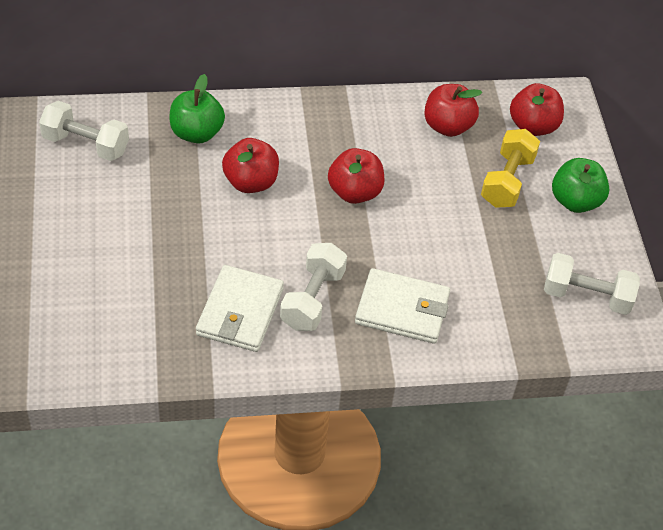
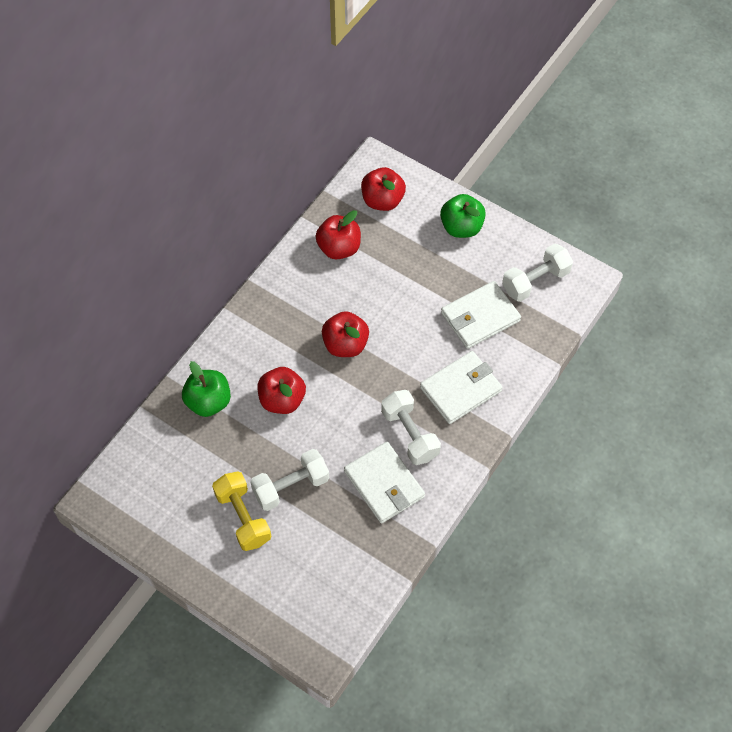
camera: 45 degrees left, 10 degrees up
(86, 144) = (155, 479): white dumbbell -> white dumbbell (291, 486)
(496, 276) = (480, 317): none -> white wallet
(507, 181) = (413, 251): yellow dumbbell -> yellow dumbbell (243, 517)

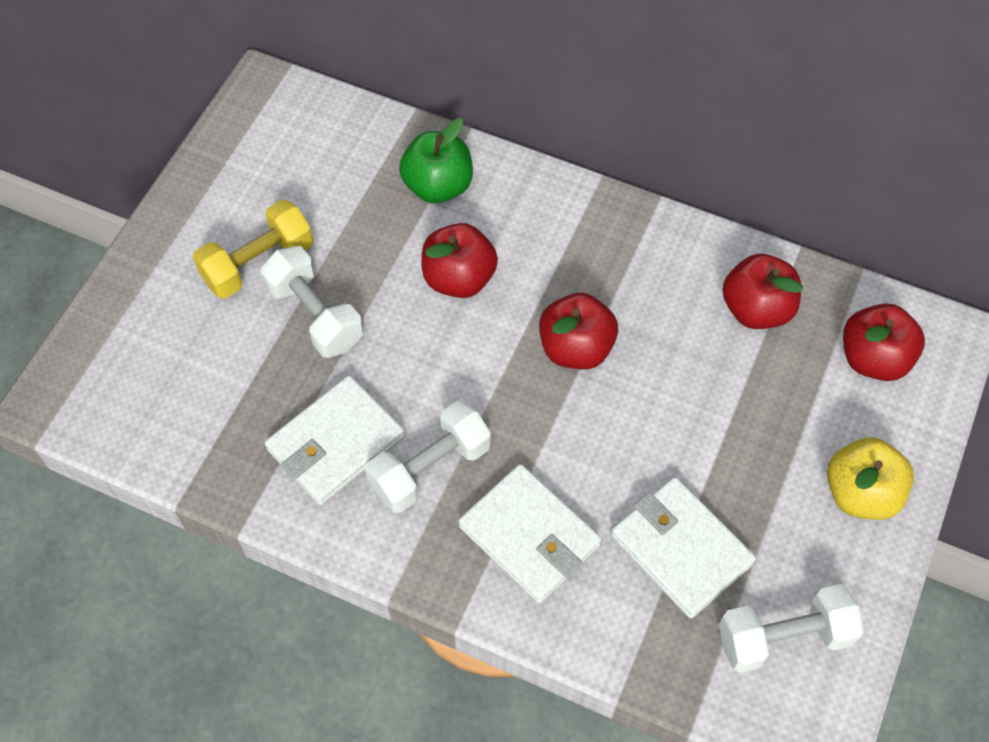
camera: 80 degrees right, 0 degrees up
(461, 227) = (860, 493): green apple -> yellow apple
(535, 281) = (784, 637): white dumbbell -> white dumbbell turned 60 degrees counterclockwise

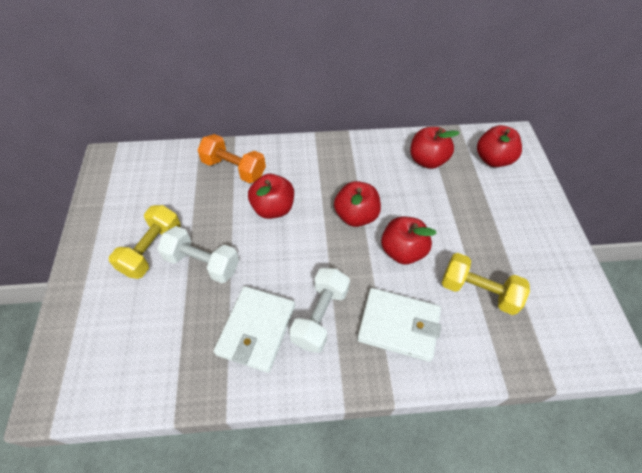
camera: 30 degrees left, 5 degrees down
(438, 186) = (234, 169): green apple -> orange dumbbell
(609, 435) = (402, 251): none -> red apple
(681, 549) = (478, 291): white wallet -> yellow dumbbell
(784, 637) = (559, 310): white dumbbell -> none
(860, 493) = (535, 221): yellow apple -> none

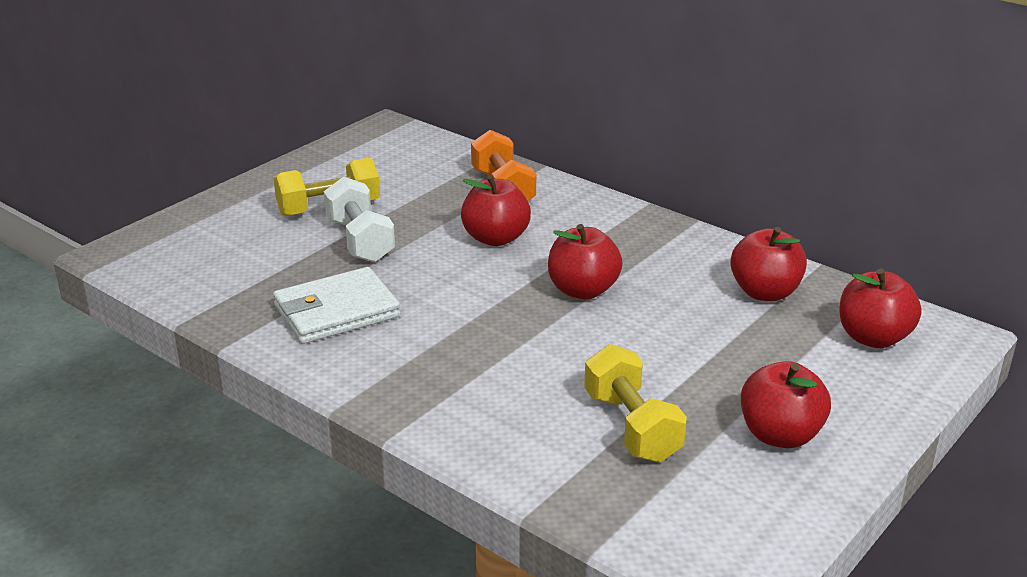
camera: 45 degrees right, 25 degrees down
(320, 316) = (413, 338): white dumbbell -> none
(398, 325) = (485, 393): white wallet -> none
(402, 251) = (591, 345): red apple -> red apple (780, 435)

